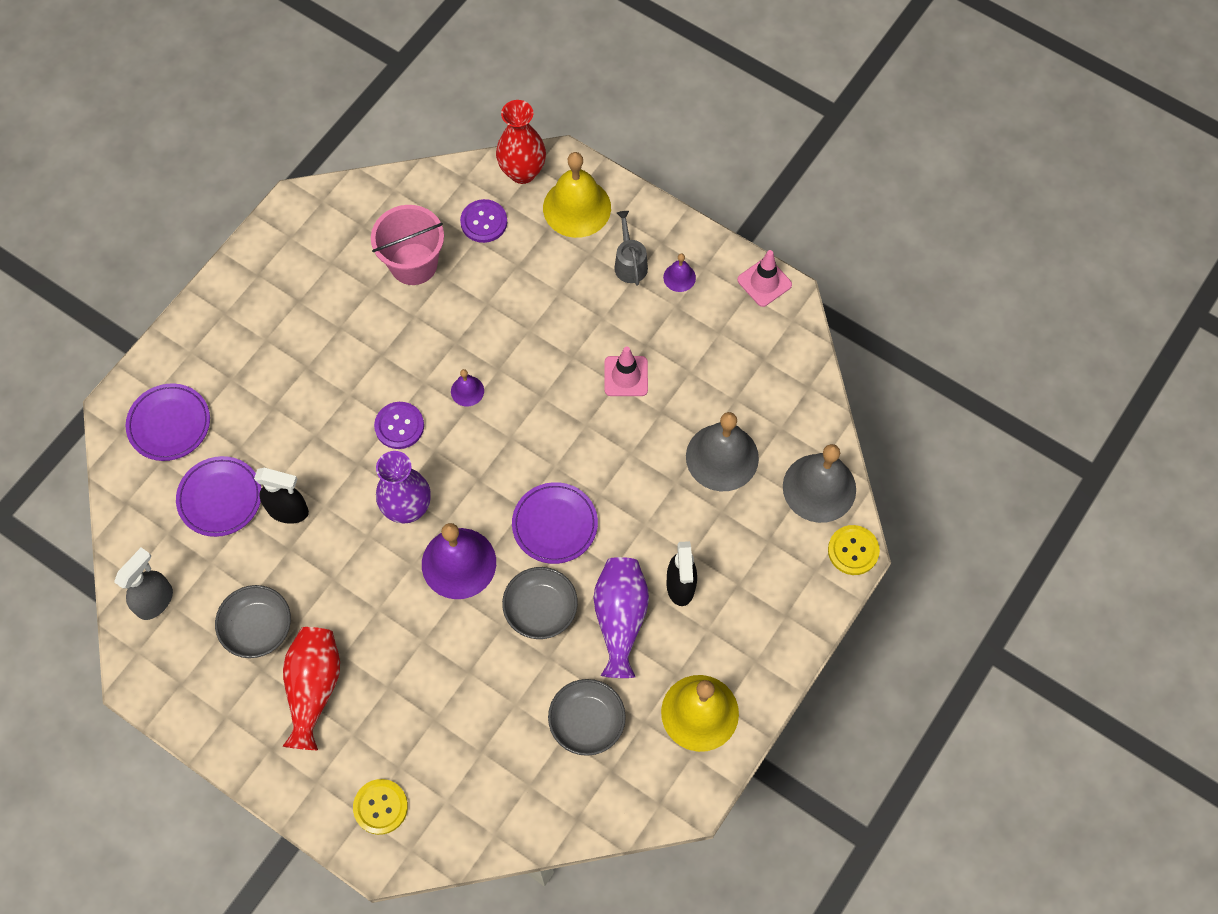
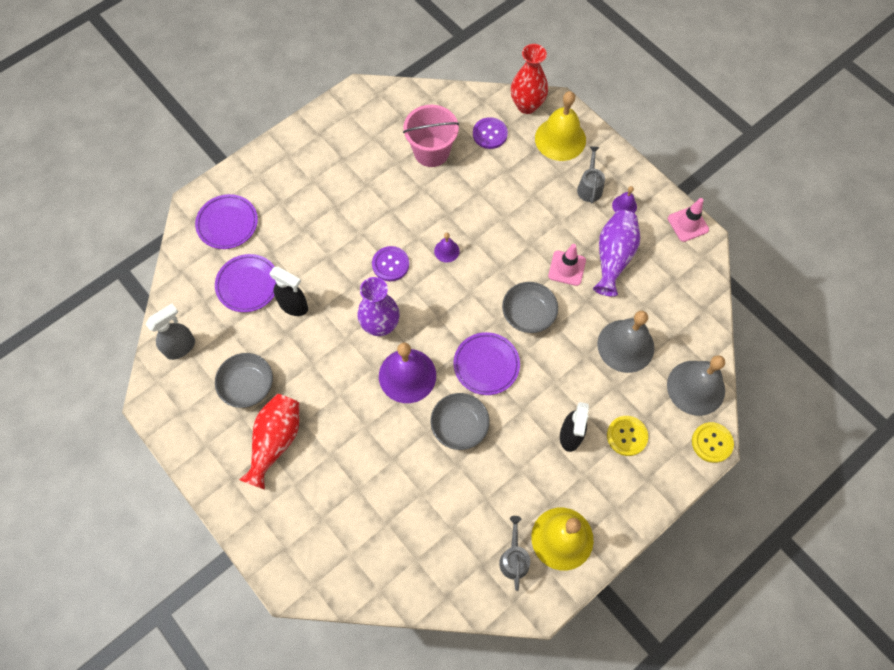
camera: 15 degrees right, 0 degrees up
(380, 807) = (300, 545): yellow button -> yellow button (627, 436)
(587, 722) = (473, 522): grey bowl -> grey bowl (528, 314)
(620, 619) = (518, 449): purple vase -> purple vase (613, 257)
(647, 752) = (514, 559): none -> grey watering can

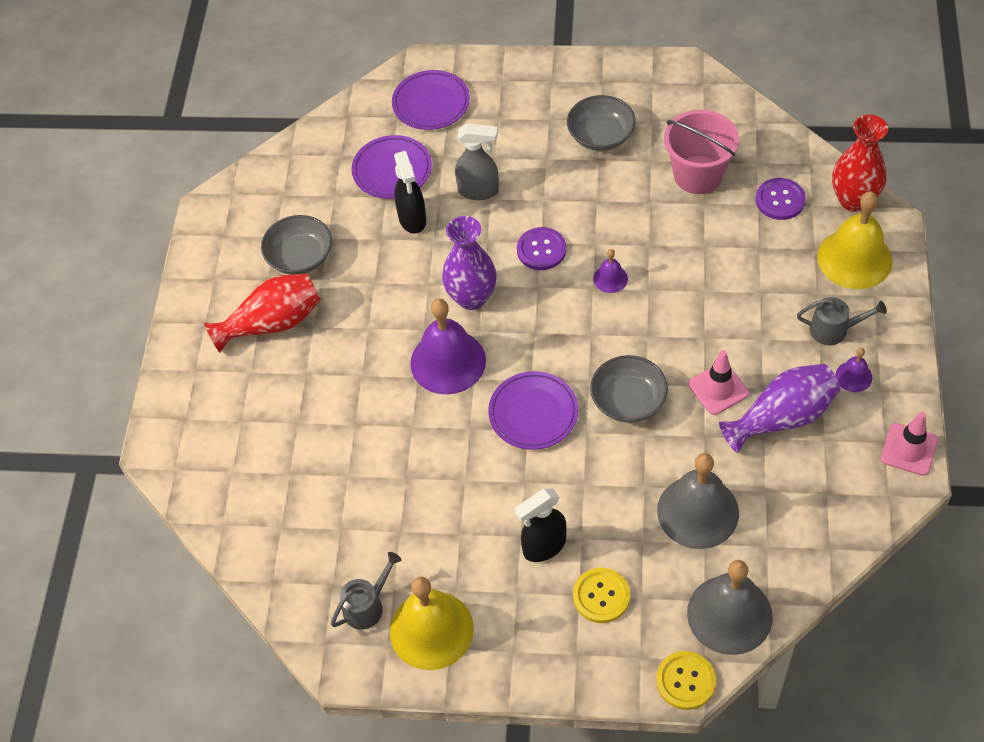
camera: 50 degrees right, 10 degrees down
(181, 347) = (280, 180): grey spray bottle -> grey spray bottle (479, 191)
(459, 426) = (446, 446): grey bowl -> grey bowl (601, 135)
(589, 187) = (834, 330): grey watering can -> grey watering can turned 45 degrees clockwise

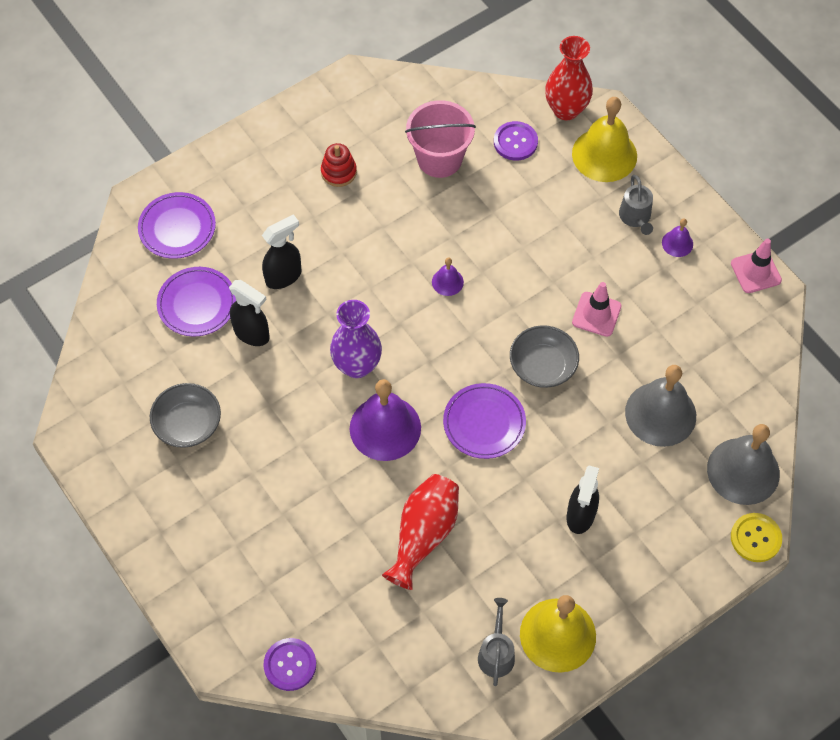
camera: 45 degrees left, 5 degrees up
(273, 323) = (217, 493): red vase -> red vase (424, 535)
(479, 191) = (284, 276): grey spray bottle -> black spray bottle
(541, 250) = (376, 293): purple button -> purple button (290, 665)
(601, 135) = (338, 172): grey bowl -> red stacking toy
(601, 596) = (650, 521): yellow button -> none
(782, 417) = (656, 305): purple vase -> none
(834, 330) = (635, 217): grey watering can -> grey watering can turned 120 degrees clockwise

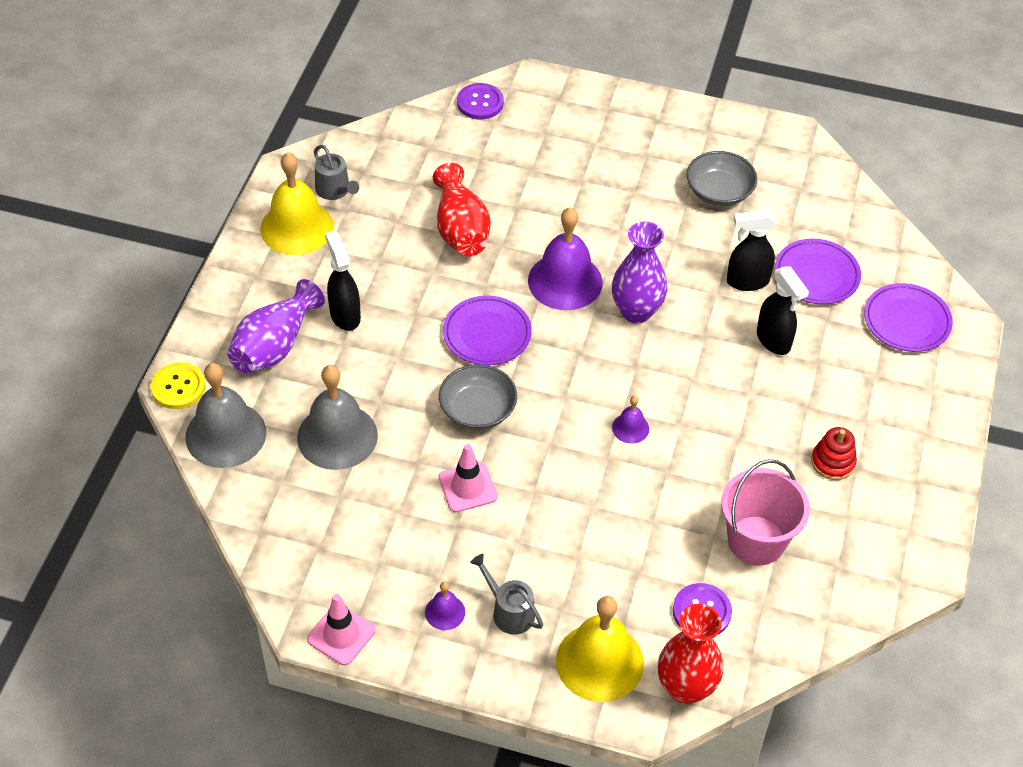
camera: 140 degrees right, 10 degrees down
(284, 276) = (774, 340): black spray bottle -> black spray bottle turned 45 degrees counterclockwise
(655, 525) = (275, 346): none -> purple vase

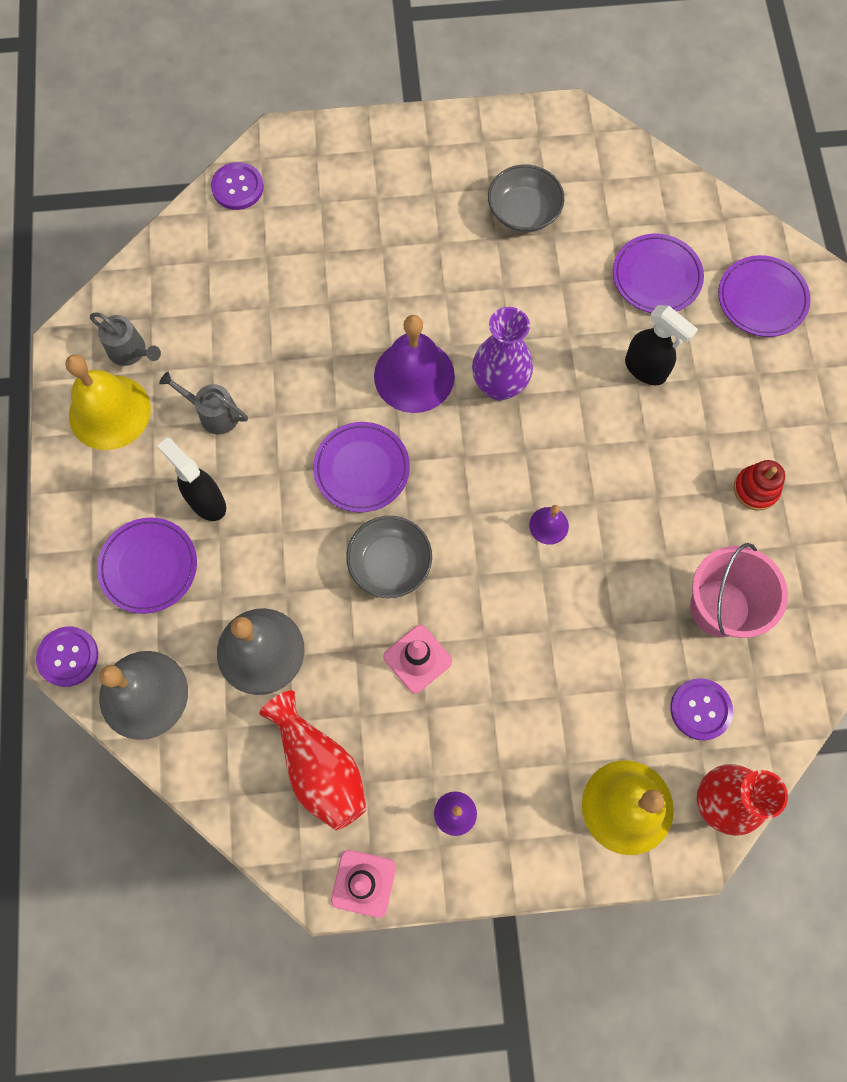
camera: 20 degrees left, 20 degrees up
(178, 387) = (68, 657): yellow button -> purple button
(275, 346) = (149, 567): purple vase -> purple plate
(460, 229) = (282, 352): red vase -> red vase (319, 767)
(509, 611) = (518, 786): grey watering can -> grey watering can (214, 413)
(747, 281) = (592, 309): black spray bottle -> none

